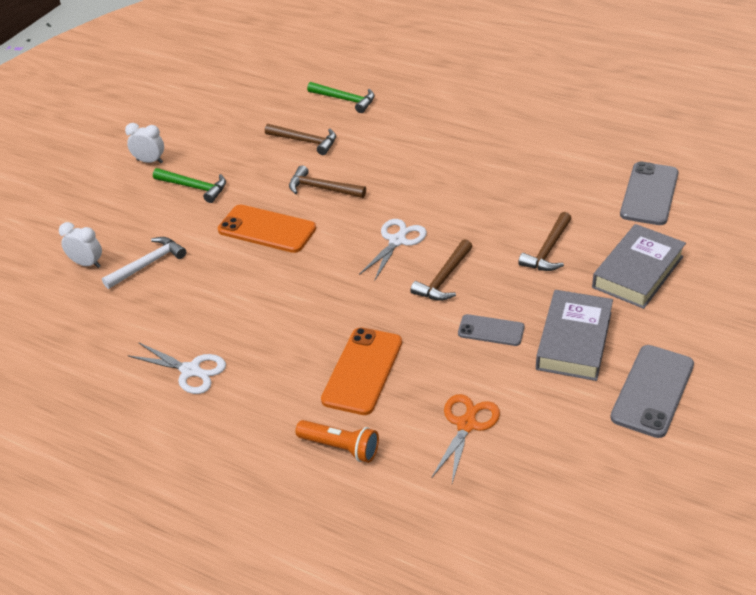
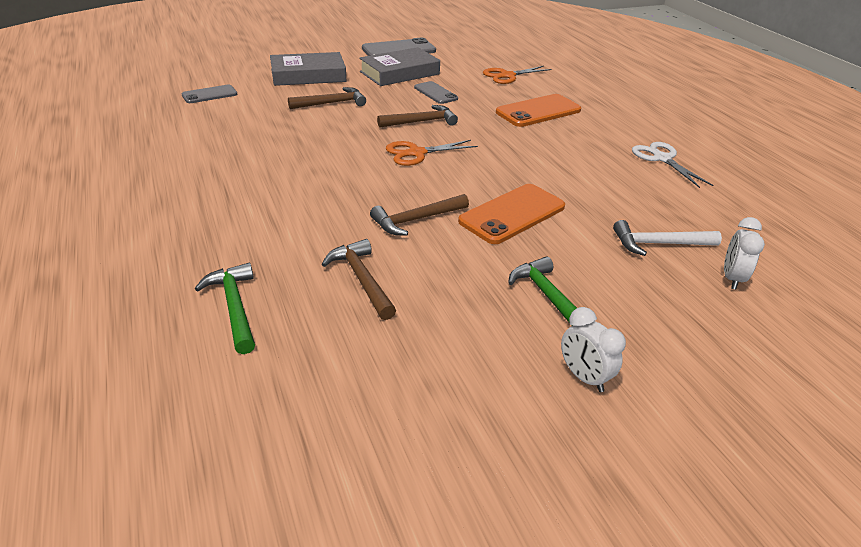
camera: 145 degrees left, 5 degrees down
(87, 264) = (732, 278): white clock -> white clock turned 45 degrees clockwise
(267, 229) = (512, 214): orange phone -> orange phone turned 75 degrees clockwise
(322, 189) = (416, 220): brown hammer -> brown hammer turned 90 degrees clockwise
(340, 447) = (587, 95): orange flashlight -> none
(397, 241) = (417, 153): white scissors -> orange scissors
(649, 194) = (209, 94): grey phone -> grey phone, size x0.60

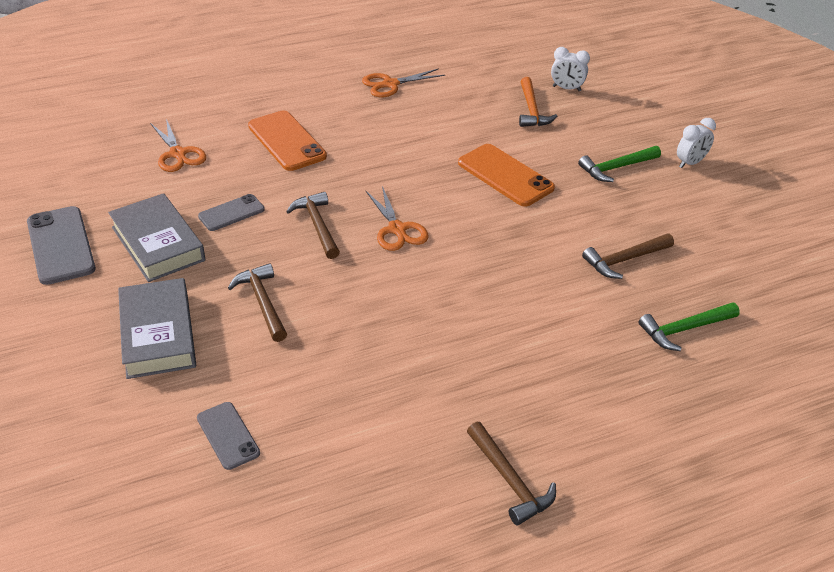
camera: 90 degrees left, 5 degrees up
(416, 220) = (528, 230): brown hammer -> brown hammer (509, 480)
(659, 244) = (531, 110): white hammer -> orange hammer
(662, 158) = (390, 84): white scissors -> orange scissors

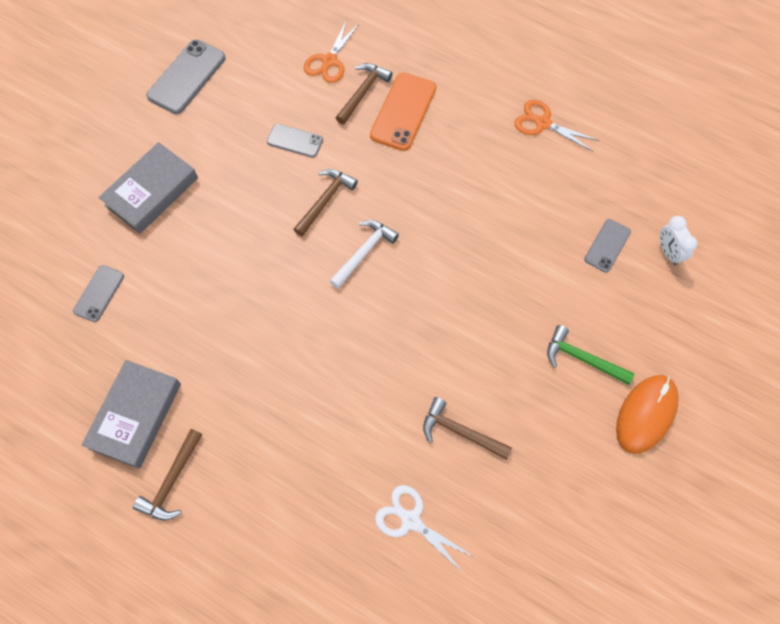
camera: 55 degrees right, 25 degrees up
(158, 244) = (230, 125): grey book -> grey book (135, 416)
(262, 303) = (223, 226): brown hammer -> brown hammer (363, 92)
(397, 229) = (364, 252): orange scissors -> white hammer
(505, 175) = (494, 282): orange phone -> none
(531, 110) = (607, 245): orange hammer -> grey phone
(685, 329) = (411, 520): green hammer -> white scissors
(690, 163) = (645, 414): white clock -> orange mouse

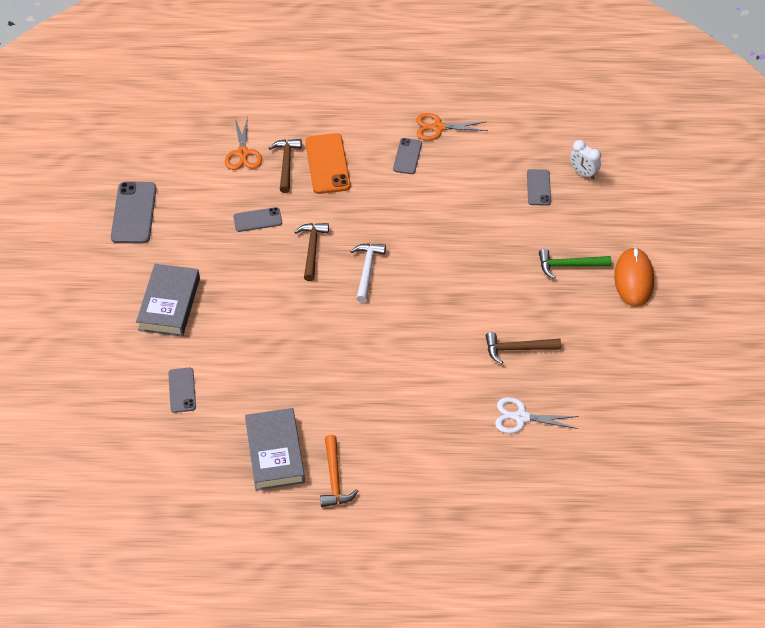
camera: 30 degrees left, 15 degrees down
(172, 481) = (334, 478): brown hammer -> orange hammer
(489, 141) = (407, 156): none -> grey phone

